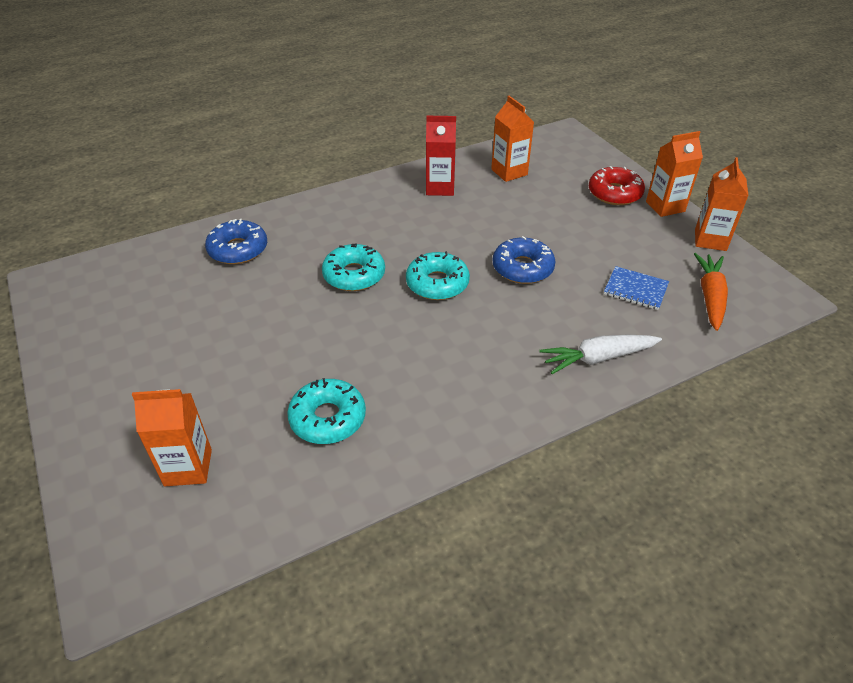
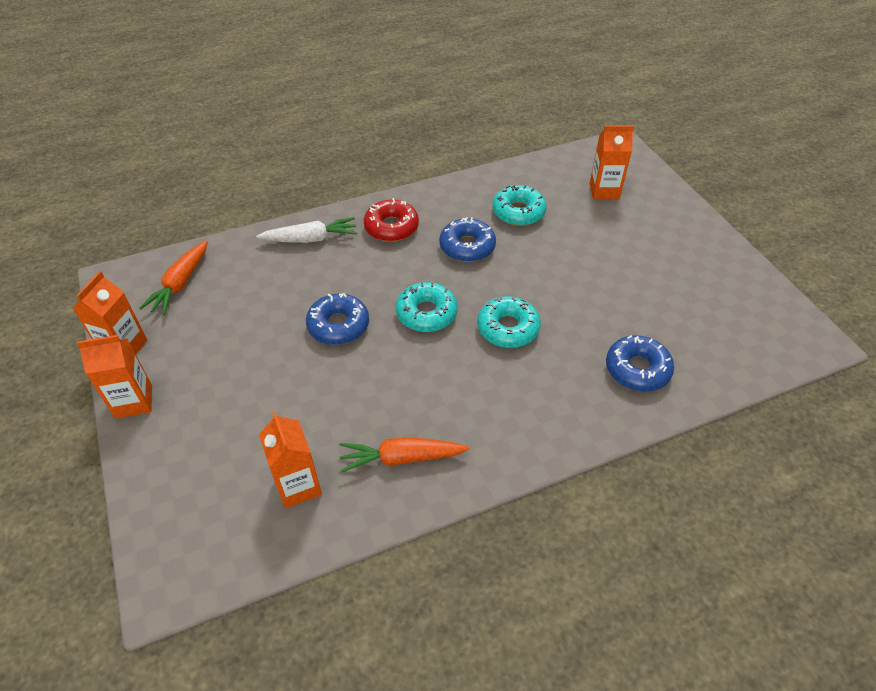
camera: 175 degrees left, 5 degrees up
(398, 360) = (467, 247): none -> blue donut
(440, 188) = (401, 458): red carton -> orange carrot
(614, 193) = (179, 430): red donut -> red donut (391, 227)
(635, 289) = (242, 295): blue notebook -> none

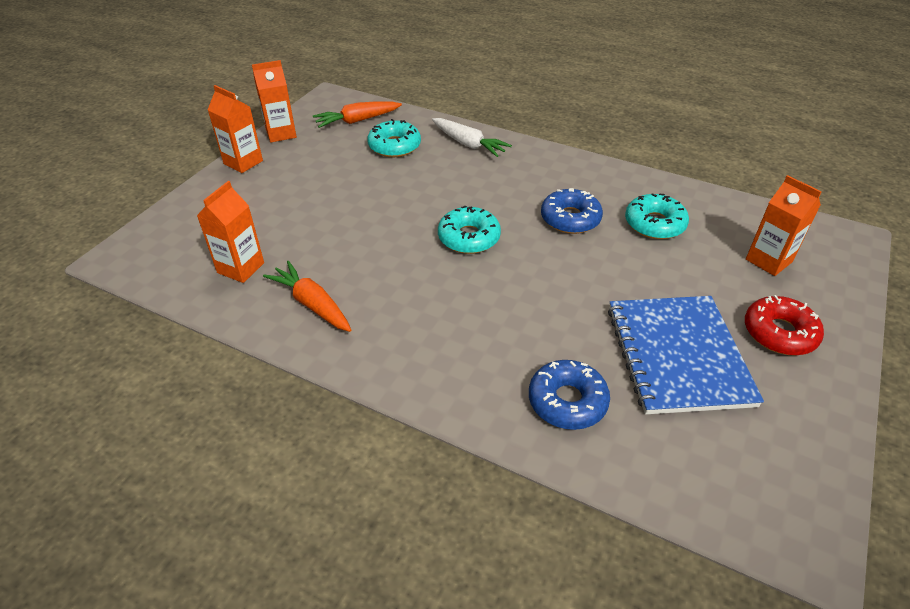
camera: 50 degrees right, 5 degrees down
(338, 325) = (402, 203): blue donut -> none
(391, 227) = (534, 171): red donut -> red donut (779, 333)
(508, 328) = (510, 290): turquoise donut -> turquoise donut (394, 146)
(644, 290) = (678, 355): none -> blue notebook

